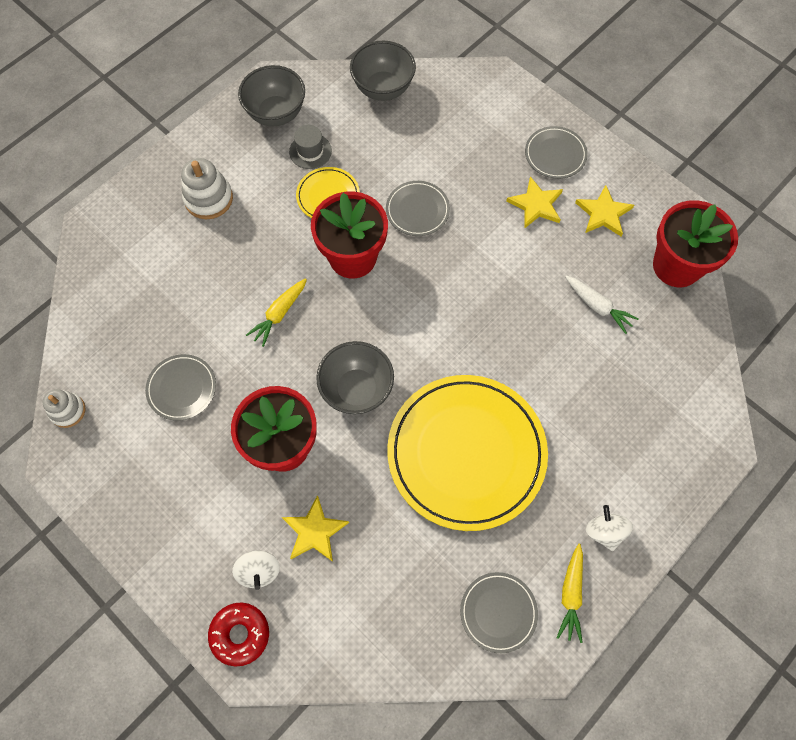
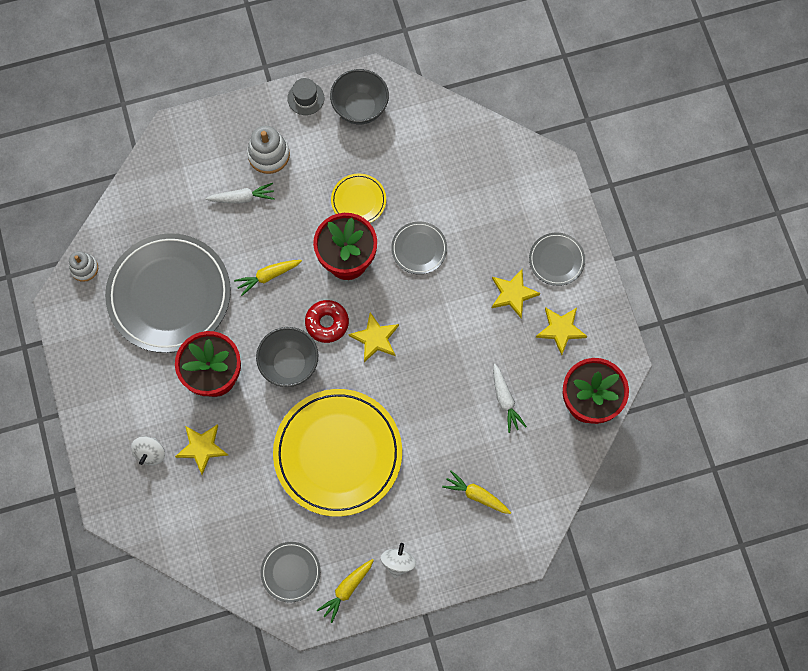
camera: 30 degrees right, 5 degrees up
(182, 388) = (169, 295): grey plate -> grey plate, size x2.20
(205, 252) = (242, 198): none -> white carrot
(240, 634) = (115, 487): red donut -> red donut (327, 323)
(310, 151) = (367, 155): grey hat -> grey hat (305, 98)
(383, 89) = (456, 130): grey bowl -> none
(429, 316) = (375, 338): none -> yellow star
(635, 414) = (476, 495): none -> yellow carrot

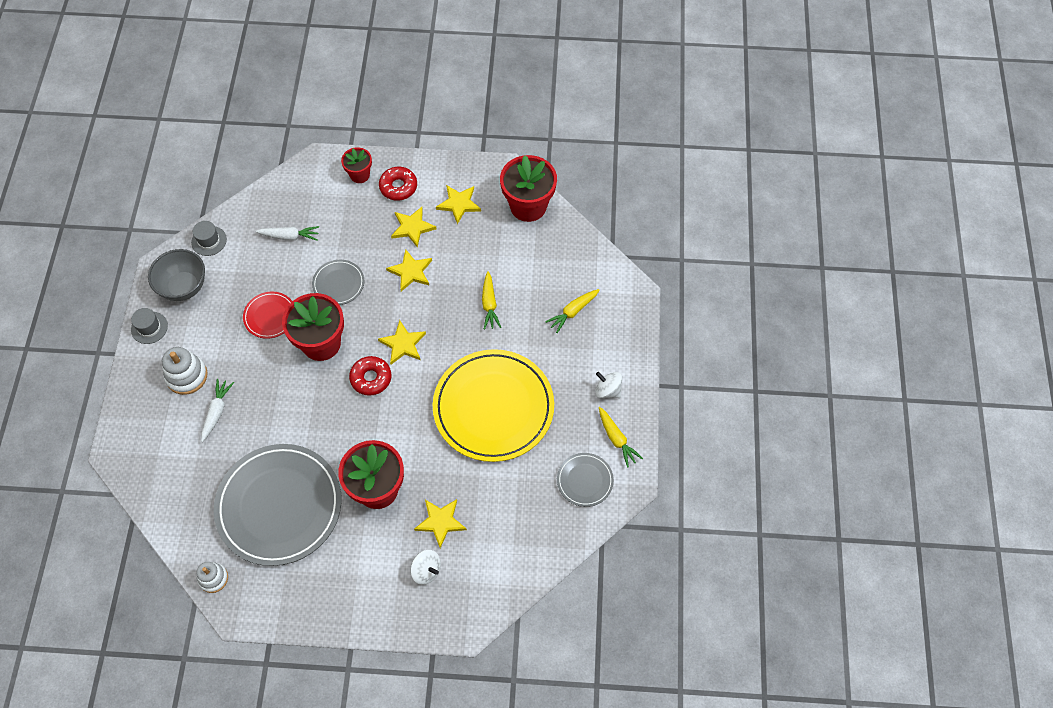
camera: 70 degrees left, 10 degrees down
(268, 276) = (303, 413): yellow carrot -> yellow carrot (489, 304)
(289, 364) = (395, 421): grey bowl -> none
(358, 200) = (270, 316): yellow plate -> red plate
(419, 107) = (209, 241): none -> grey hat
(460, 313) = (411, 272): none -> yellow star
(505, 400) = (501, 264): white carrot -> white carrot (289, 236)
(555, 215) = (360, 175): none -> red flower pot
(556, 260) = (398, 187): grey plate -> red donut

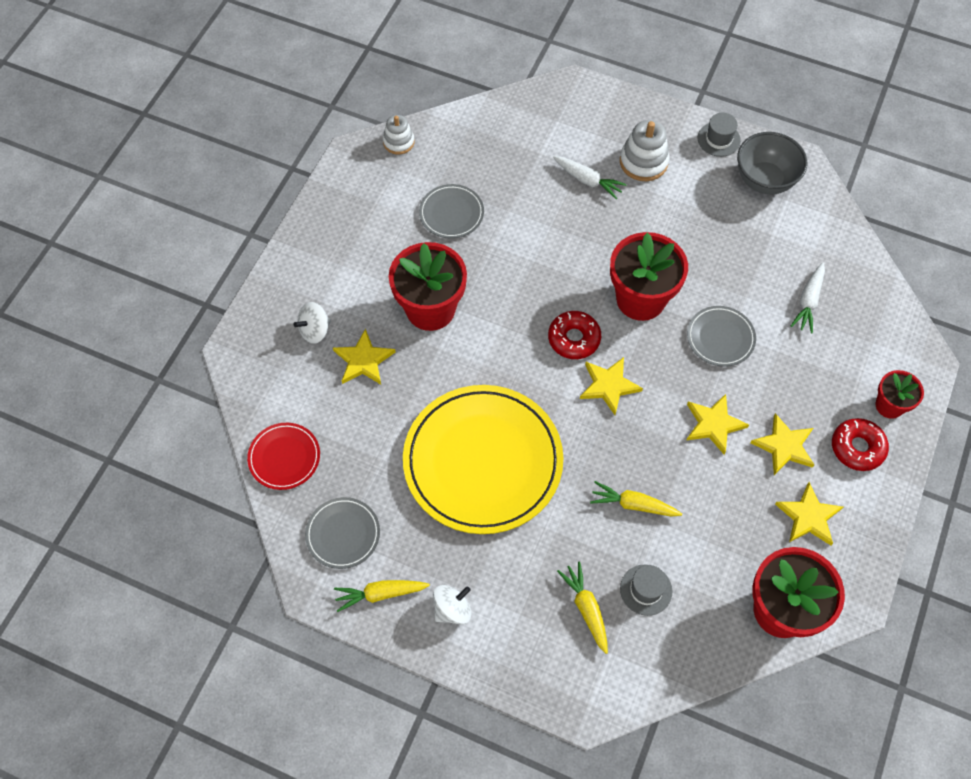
camera: 110 degrees right, 0 degrees up
(209, 241) = (825, 216): grey hat -> grey hat (646, 590)
(270, 316) = (696, 256): red plate -> red plate (284, 457)
(279, 506) = (451, 213): grey plate -> grey plate, size x0.45

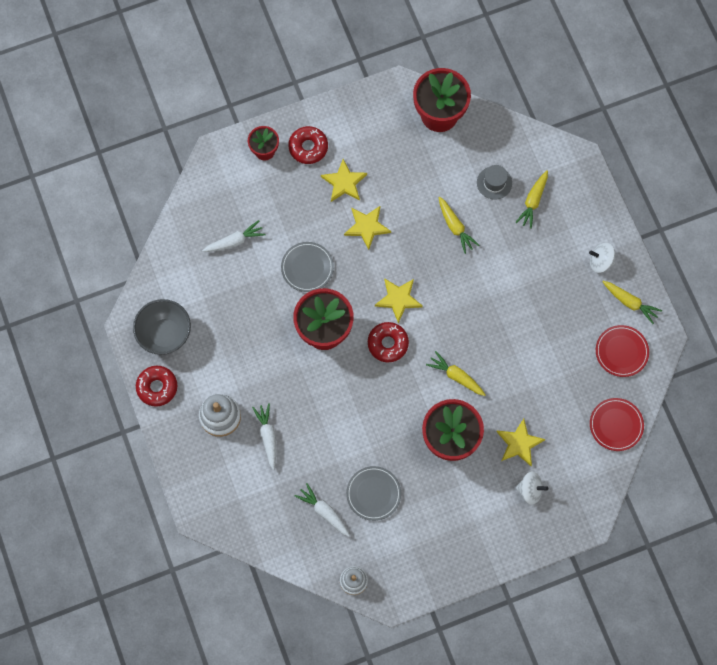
camera: 135 degrees left, 10 degrees up
(343, 534) = (621, 352): grey plate -> red plate
(477, 168) = (324, 511): none -> white carrot
(481, 366) = (456, 376): none -> yellow carrot
(483, 461) = (510, 322): yellow plate -> none
(718, 139) = (157, 387): grey hat -> red donut
(808, 516) = (374, 140): yellow star -> none

